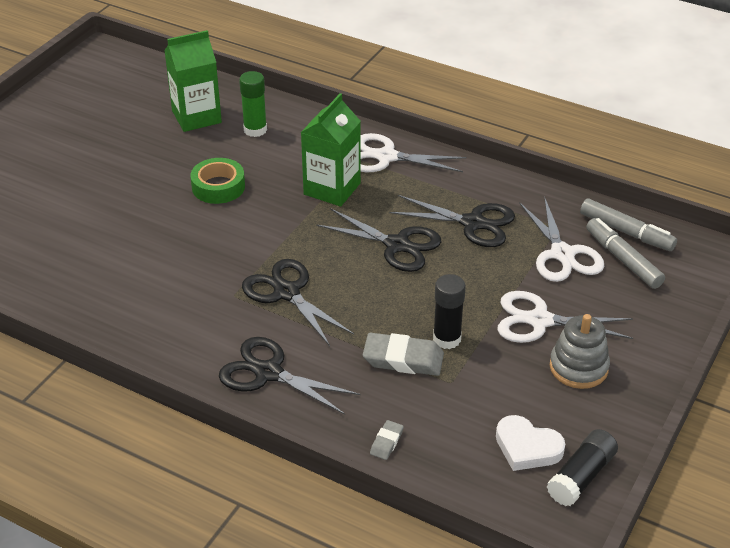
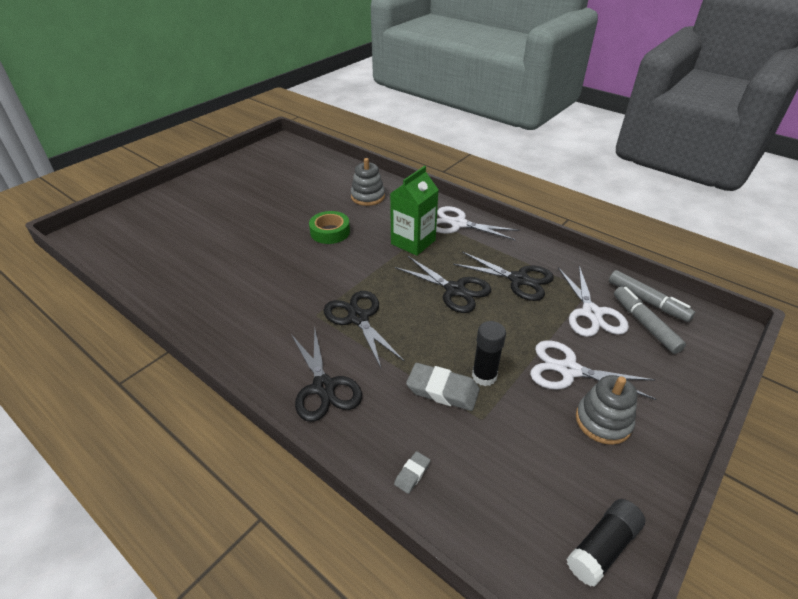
camera: 10 degrees right, 0 degrees up
(196, 117) = (330, 185): green carton -> none
(255, 130) = (368, 197): green glue stick -> grey stacking toy
(268, 373) = (324, 387): black scissors -> black scissors turned 150 degrees counterclockwise
(527, 447) = (548, 502): white heart -> none

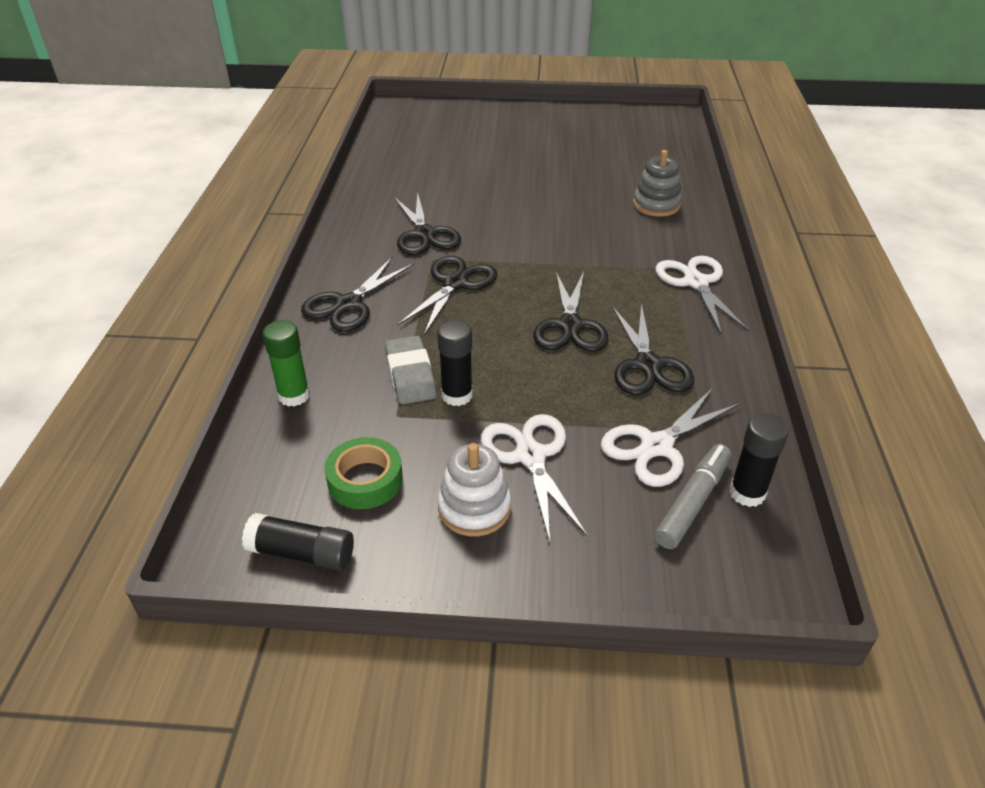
camera: 55 degrees right, 0 degrees up
(280, 304) = (424, 234): none -> black scissors
(330, 232) = (562, 211): green tape -> green tape (365, 480)
(412, 474) = (294, 396): grey eraser -> green glue stick
(413, 242) = (616, 266): green carton -> none
(603, 421) = (474, 508): grey stacking toy -> white stacking toy
(647, 301) = (747, 493): grey marker -> black glue stick

